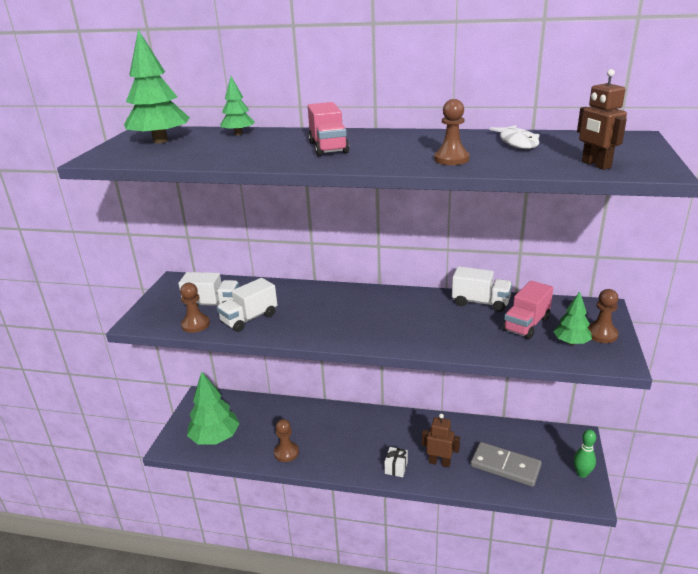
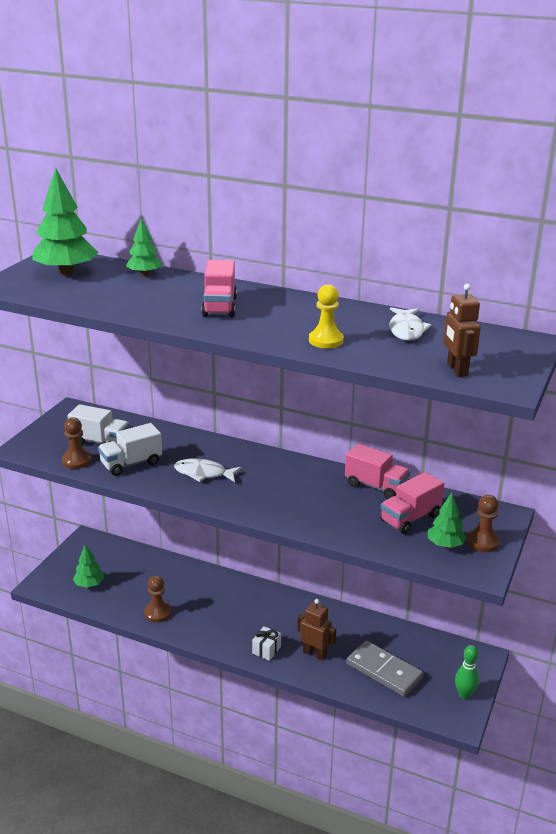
camera: 10 degrees right, 0 degrees up
(215, 438) = (89, 584): green tree -> green tree, size x0.55
(321, 316) = (203, 473): none -> white fish
(451, 159) = (326, 340): brown pawn -> yellow pawn
(480, 302) = (376, 486): white truck -> pink truck

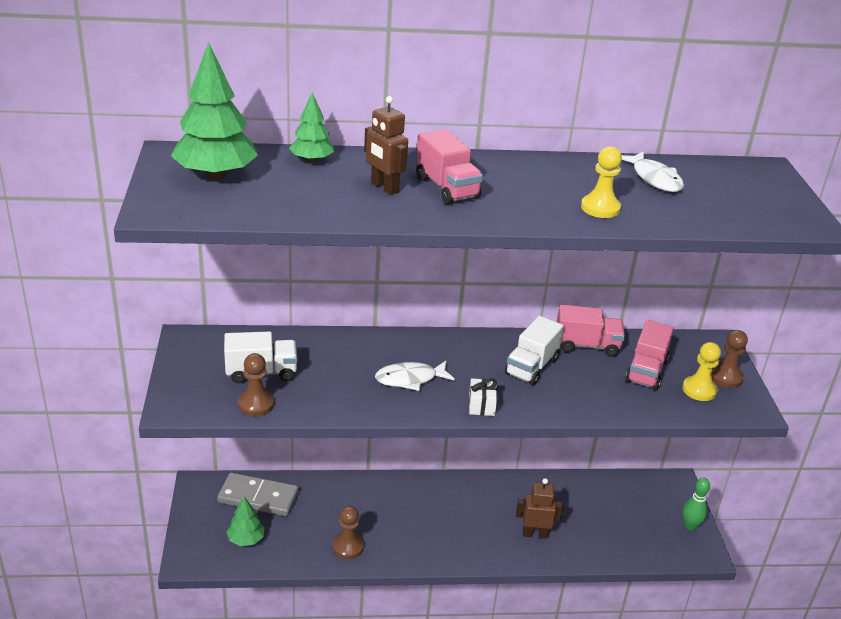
camera: 30 degrees left, 5 degrees up
(131, 464) = (322, 389): white truck -> white truck (531, 367)
(266, 650) = (488, 547): white gift -> white gift (481, 405)
(384, 671) = (608, 528): grey domino -> grey domino (258, 497)
(445, 545) = (699, 390): green tree -> yellow pawn
(456, 370) = (750, 216): brown robot -> brown robot (384, 187)

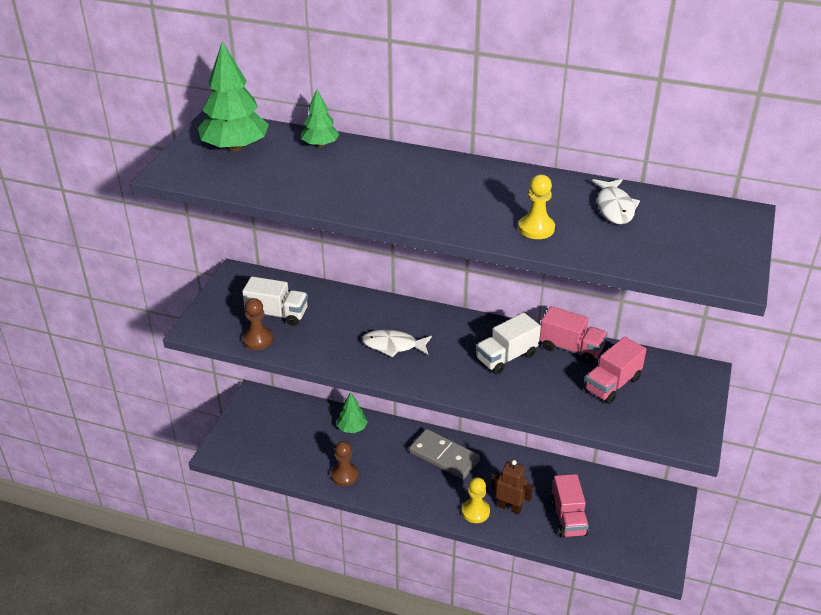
camera: 25 degrees right, 5 degrees up
(246, 539) = (268, 448): green tree -> green tree (352, 428)
(258, 497) = (294, 416): grey domino -> grey domino (444, 456)
(384, 187) = (361, 179): brown robot -> none
(447, 188) = (413, 187): pink truck -> pink truck (568, 518)
(481, 405) = (439, 382): white gift -> none
(690, 526) = (661, 539): green bowling pin -> none
(699, 390) = (652, 413): yellow pawn -> yellow pawn (475, 512)
(725, 377) = (688, 407): brown pawn -> none

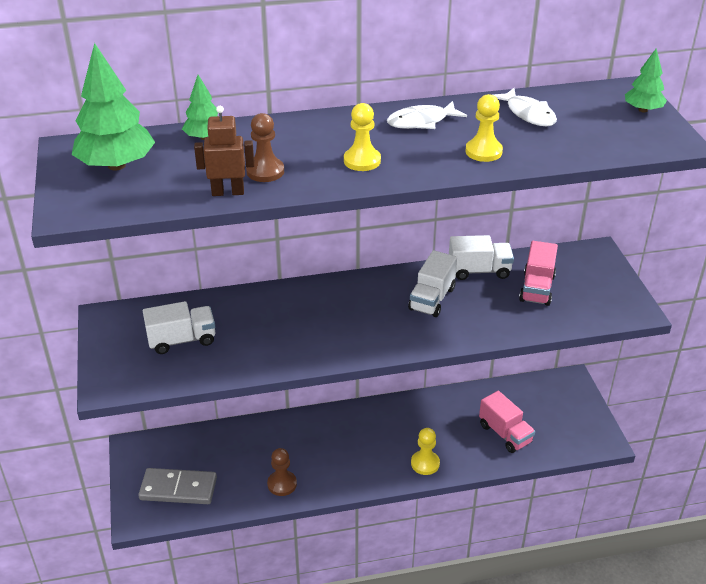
camera: 30 degrees left, 0 degrees up
(258, 339) = (183, 372): brown pawn -> brown pawn (265, 171)
(352, 428) = (256, 437): green tree -> green tree (643, 110)
(393, 345) = (322, 327): white fish -> white fish (421, 122)
(423, 203) = (362, 161): none -> yellow pawn
(444, 456) = (361, 426): grey domino -> grey domino (178, 489)
(509, 507) = (451, 446): brown robot -> brown robot (228, 192)
(571, 348) = (479, 270): pink truck -> white truck

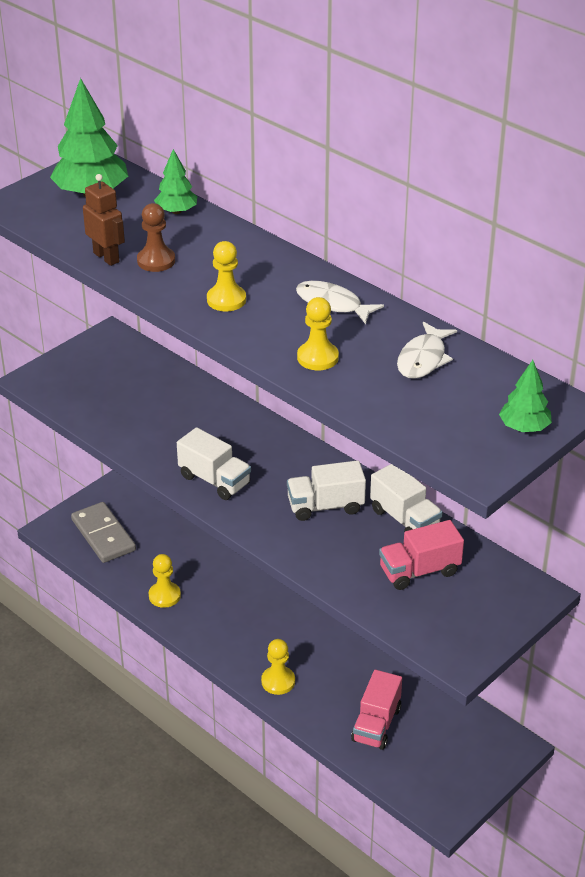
camera: 55 degrees right, 0 degrees up
(182, 340) = (121, 389): white truck -> white truck (214, 480)
(282, 484) = (164, 596): brown pawn -> yellow pawn

